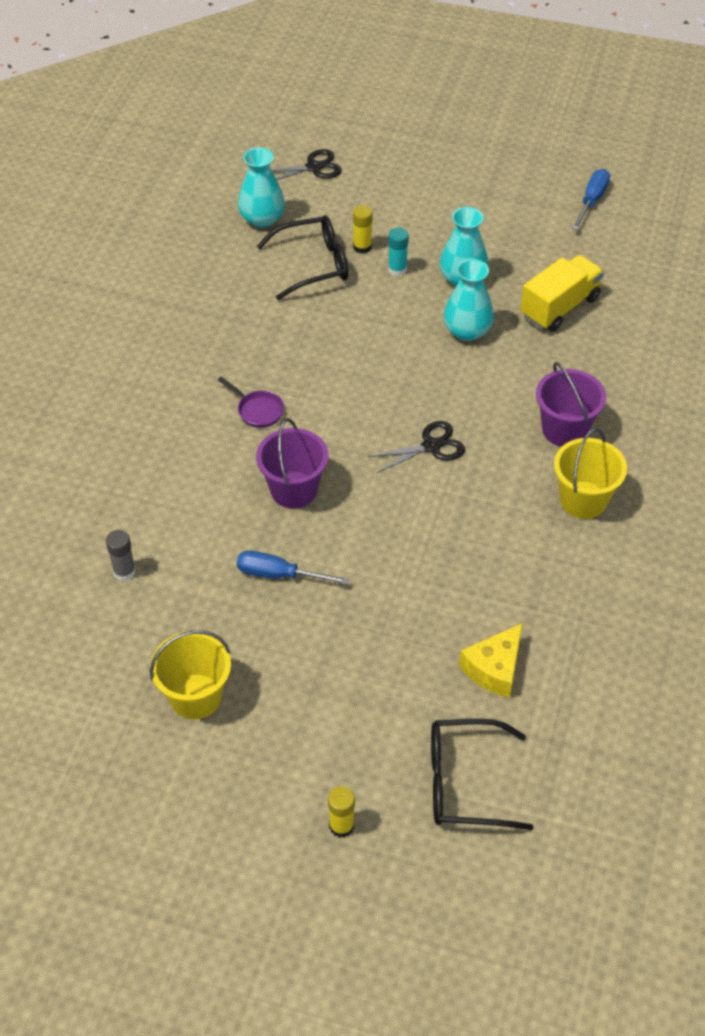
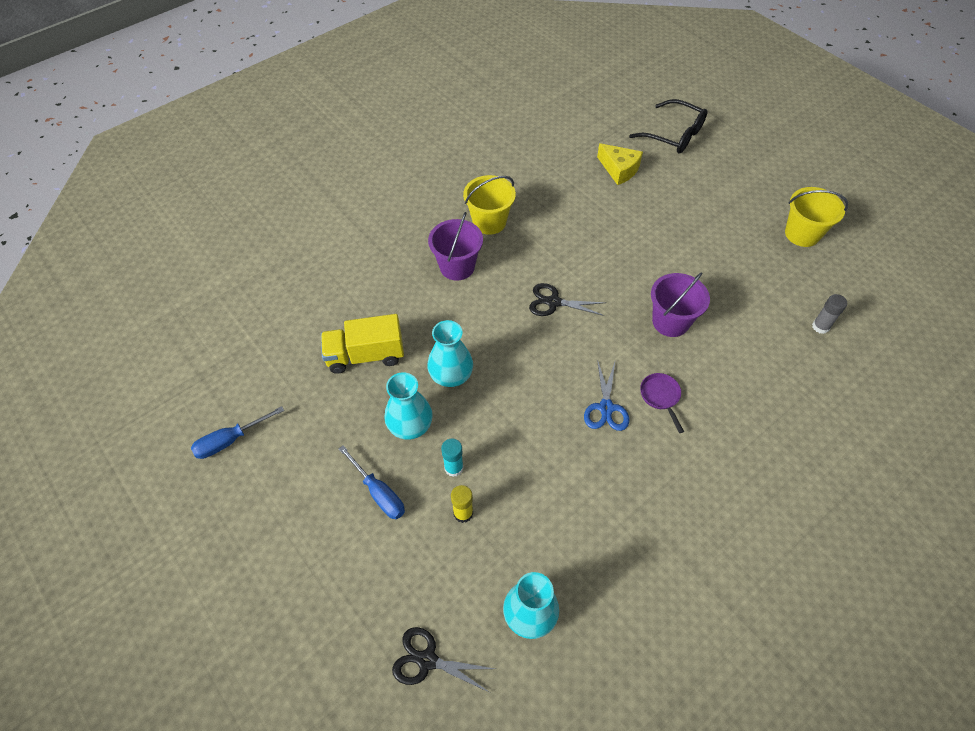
camera: 145 degrees left, 5 degrees up
(278, 575) = (714, 273): blue screwdriver -> blue screwdriver (379, 493)
(303, 375) = (606, 408): none -> blue scissors
(313, 264) = (521, 519): black glasses -> none
(341, 826) = (749, 146): yellow glue stick -> none
(494, 668) = (619, 169): yellow cheese -> yellow cheese turned 60 degrees clockwise

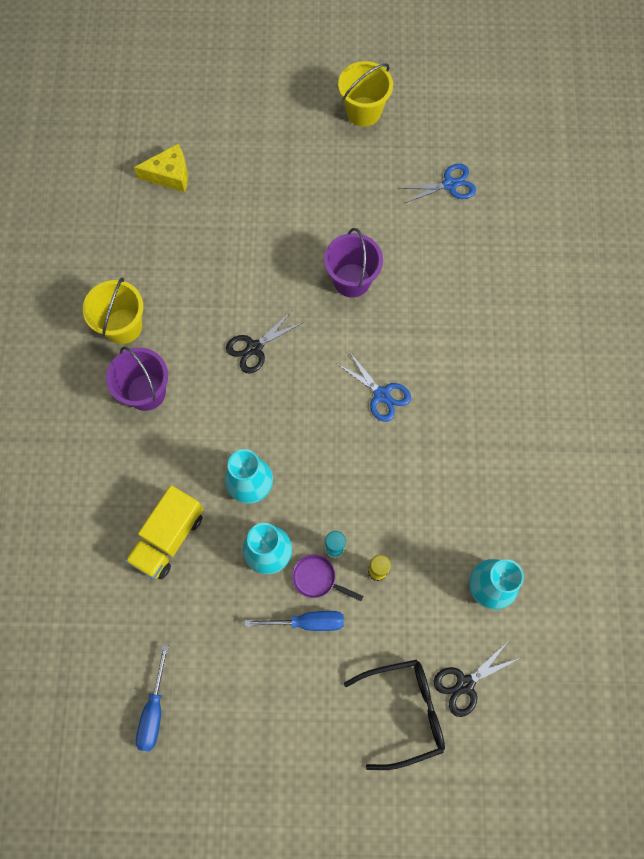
camera: 50 degrees left, 15 degrees up
(660, 397) = (407, 348): purple pan -> purple pan (317, 578)
(674, 135) = (176, 98): black glasses -> black glasses (404, 711)
(820, 326) = (449, 185): grey glue stick -> blue scissors

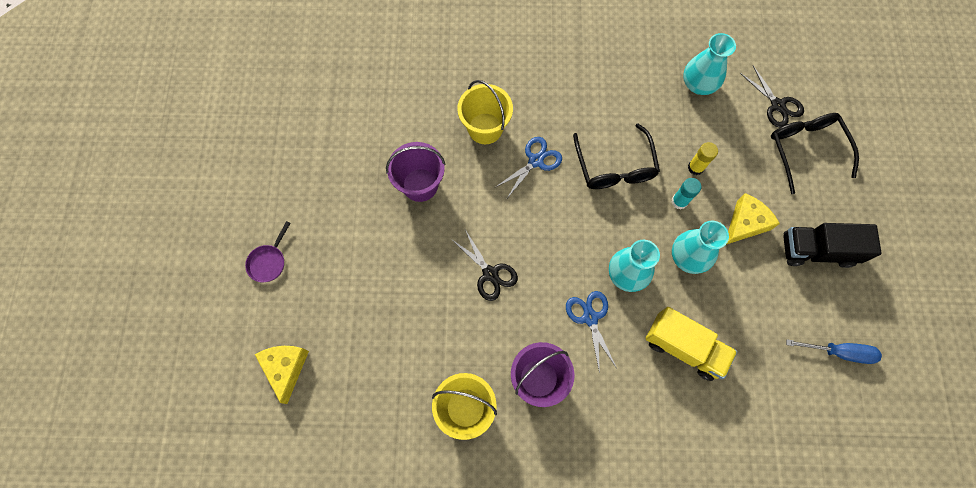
camera: 90 degrees left, 0 degrees up
(273, 704) = (817, 250): none -> black truck
(307, 622) = (745, 223): blue screwdriver -> yellow cheese
(317, 578) = (707, 215): purple pan -> purple pan (269, 262)
(363, 111) = (230, 172): yellow bucket -> yellow bucket (485, 128)
(376, 479) = (615, 167): none -> black glasses
(449, 185) = (322, 98): blue scissors -> blue scissors (590, 317)

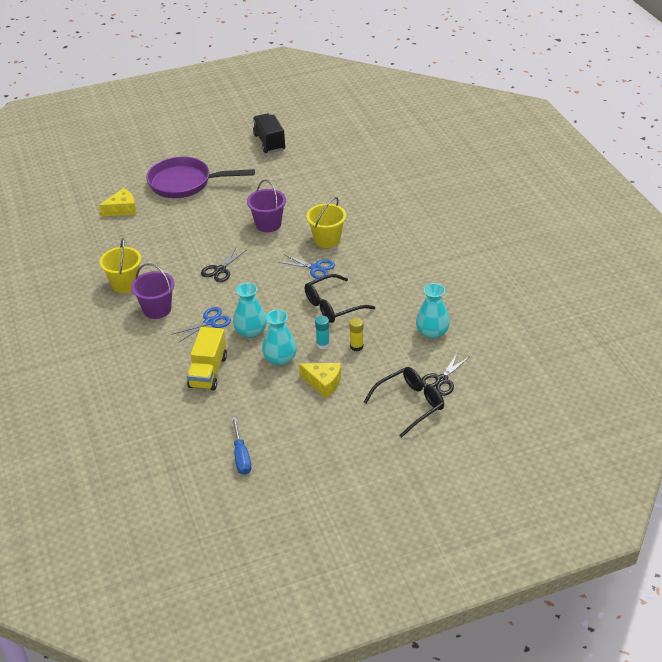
camera: 70 degrees right, 30 degrees down
(269, 262) = (185, 183): purple pan -> purple pan, size x2.50
(817, 250) = (322, 428): black truck -> black truck (269, 142)

